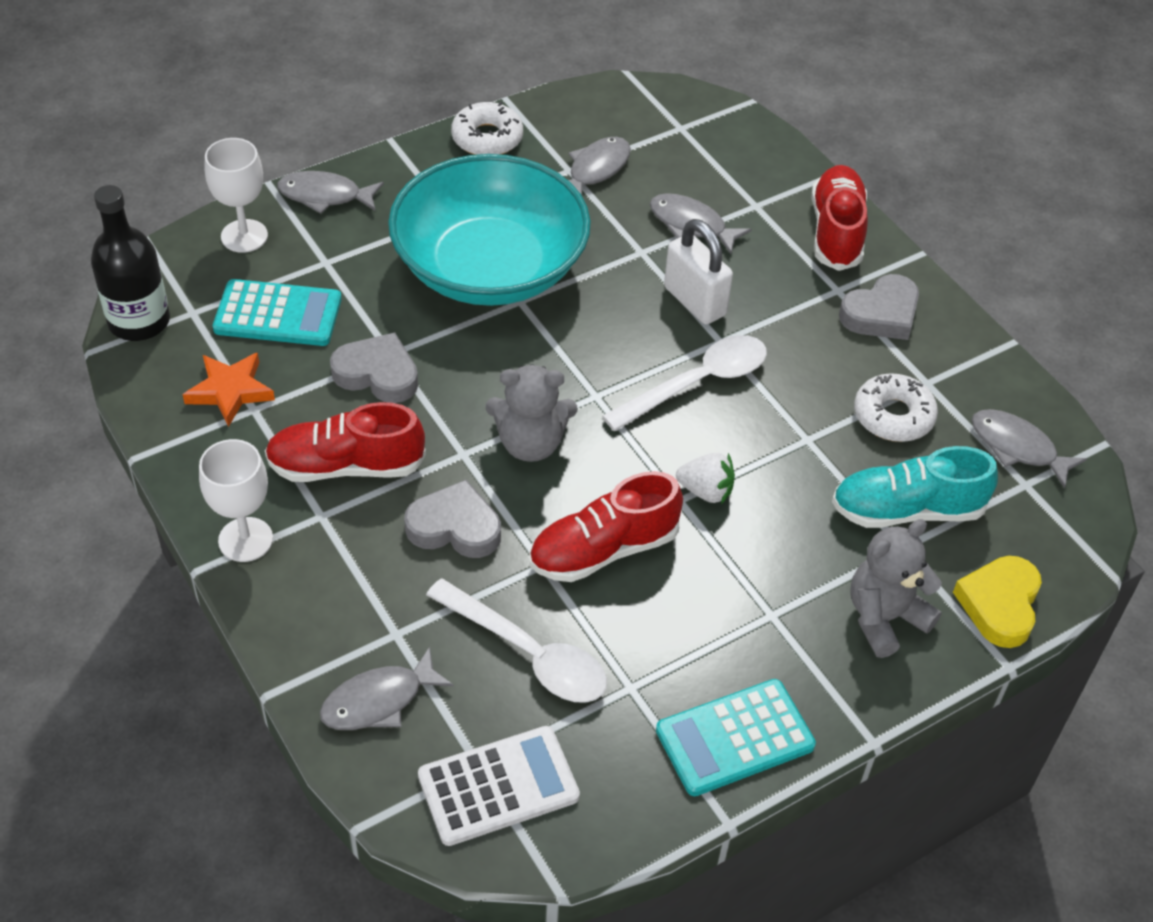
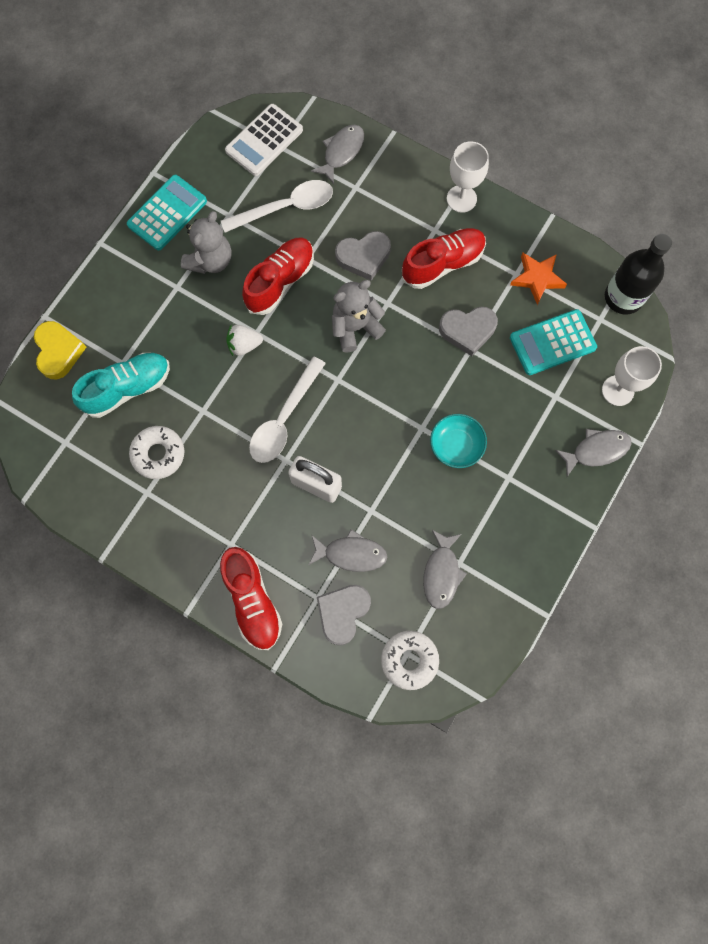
camera: 155 degrees right, 25 degrees up
(487, 138) = (531, 564): white donut -> white donut (409, 660)
(490, 267) = (456, 445): turquoise bowl -> turquoise bowl, size x0.41
(529, 654) = (286, 208): white spoon -> white spoon turned 150 degrees clockwise
(881, 314) = (195, 537): grey heart -> grey heart (343, 613)
(884, 618) = (117, 313): grey teddy bear -> grey teddy bear (210, 260)
(1017, 447) = (76, 468): grey fish -> none

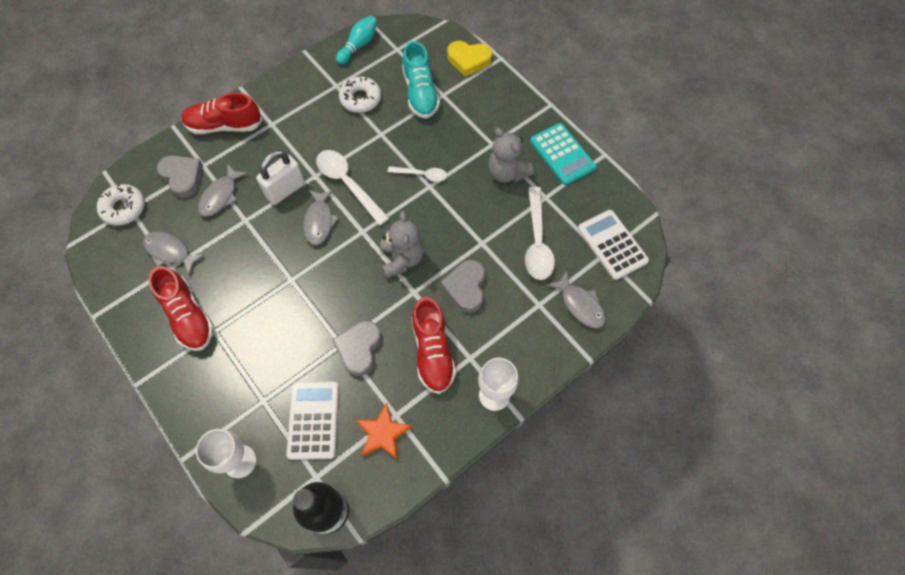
camera: 110 degrees right, 10 degrees down
(73, 491) = (358, 46): none -> turquoise bowling pin
(244, 345) = (422, 175): white strawberry -> white spoon
(280, 281) = (467, 216): red shoe -> red shoe (188, 316)
(456, 445) = (263, 300): turquoise bowl -> none
(552, 343) = (313, 420): turquoise calculator -> white calculator
(596, 450) = (197, 415): grey fish -> grey fish (319, 221)

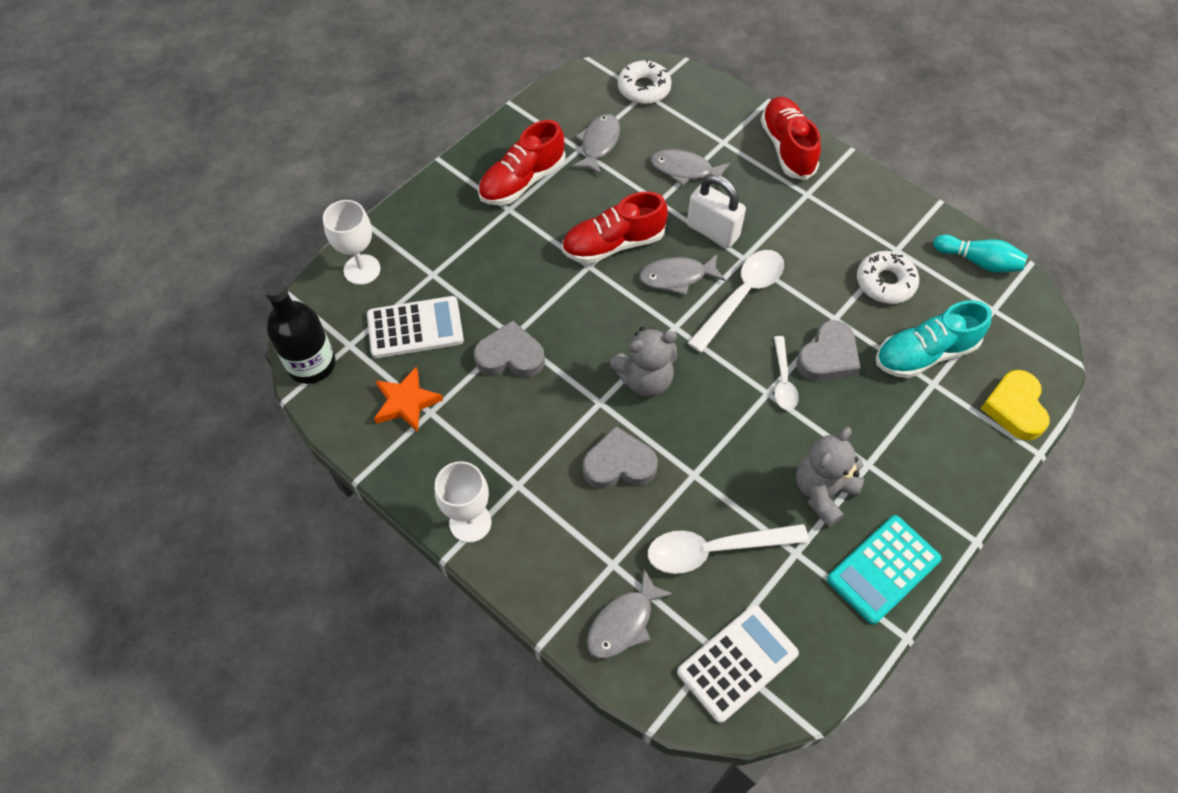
camera: 80 degrees right, 5 degrees down
(182, 177) = (700, 128): grey heart -> grey heart (828, 357)
(432, 352) = (519, 439): red shoe -> red shoe (613, 244)

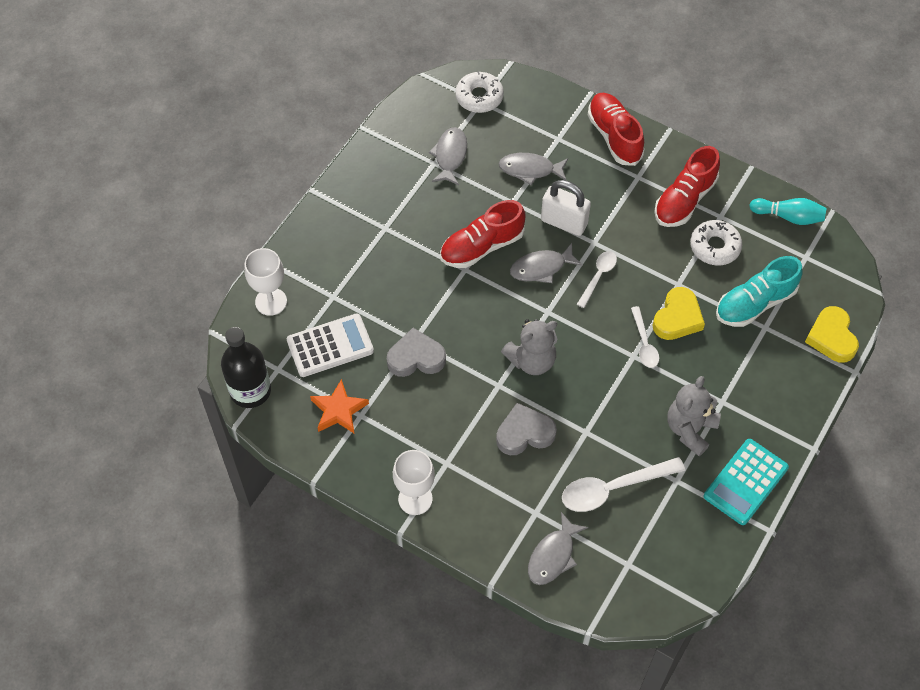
camera: 10 degrees left, 0 degrees up
(522, 181) = (391, 200): red shoe -> red shoe (684, 200)
(737, 663) = (645, 571): white calculator -> none
(742, 296) = (598, 276): white spoon -> white spoon, size x0.59
(828, 357) = (677, 318): grey heart -> yellow heart

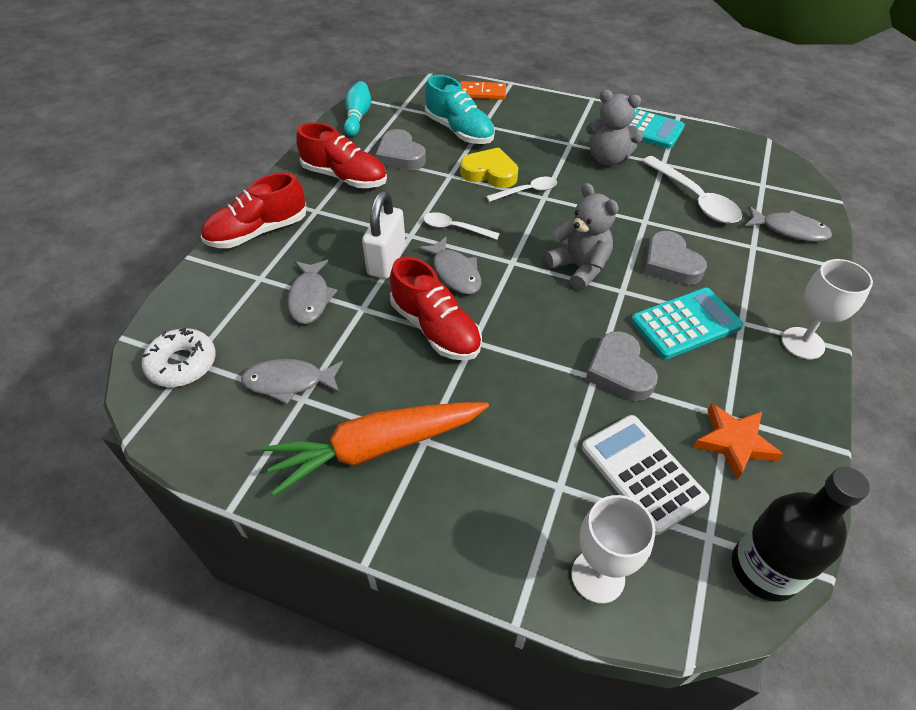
camera: 100 degrees left, 10 degrees down
(385, 201) = (377, 448): none -> orange carrot
(453, 419) = (685, 324): none -> turquoise calculator
(715, 247) = (400, 156): white donut -> grey heart
(831, 337) = (482, 93): yellow heart -> orange domino

